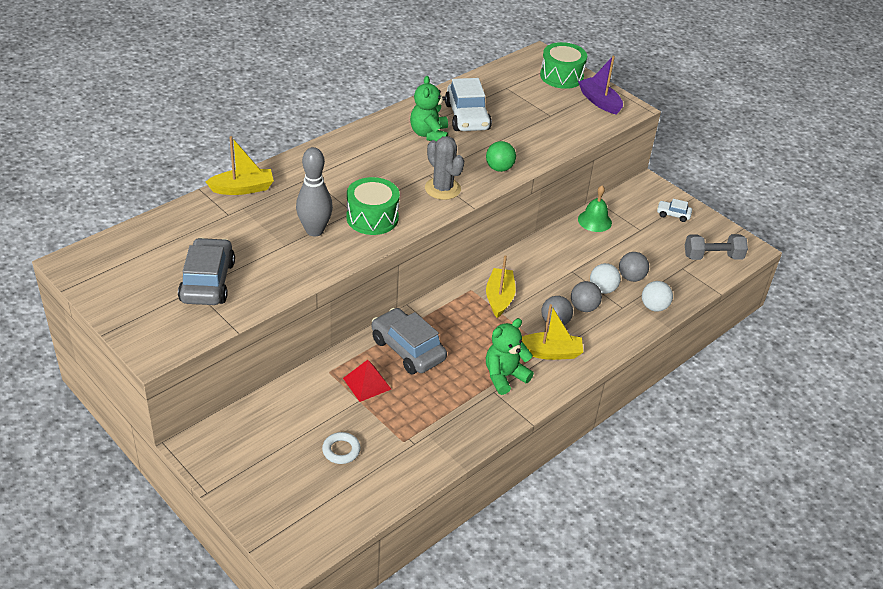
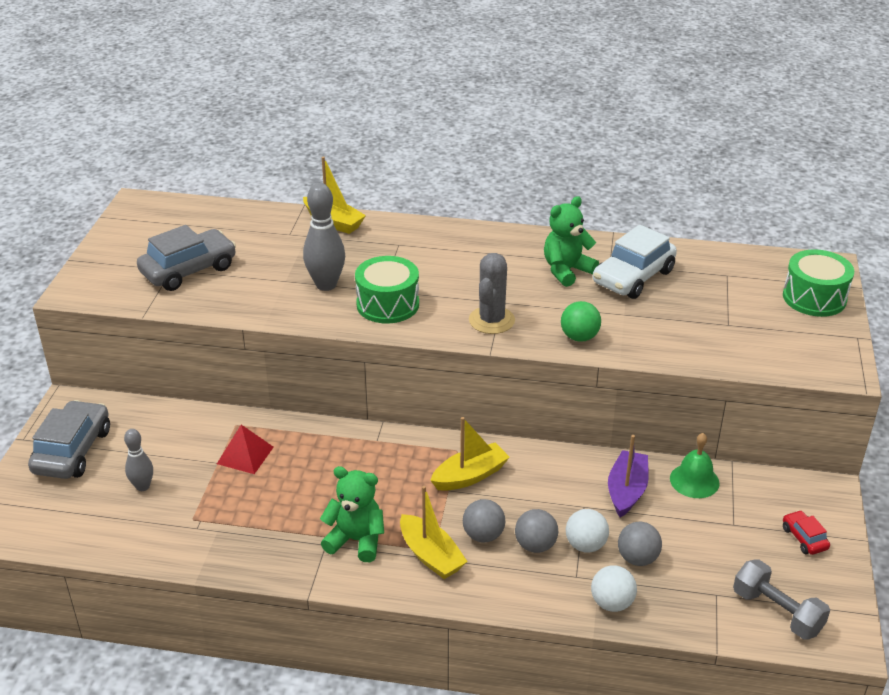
camera: 55 degrees right, 5 degrees down
(341, 450) = (143, 486): white ring -> grey bowling pin
(408, 349) = (320, 455): grey car -> grey car (73, 451)
(599, 101) = (815, 344): purple boat -> purple boat (626, 491)
(673, 214) = (804, 538): white car -> red car

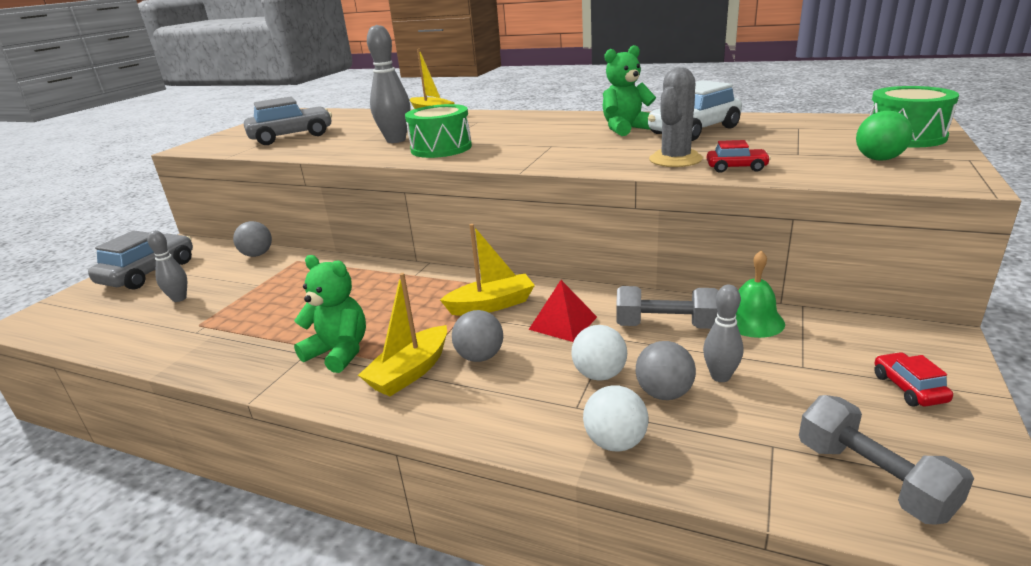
camera: 15 degrees right, 10 degrees down
(245, 455) = (287, 281): red pyramid -> red pyramid (563, 323)
(431, 556) = (410, 372): yellow boat -> yellow boat turned 60 degrees clockwise
(491, 320) = (534, 154): grey cactus -> grey cactus (675, 159)
(535, 545) = (537, 370): grey ball -> grey ball (257, 255)
(579, 337) = (622, 162): green ball -> green ball (878, 159)
(626, 491) = (665, 326): purple boat -> grey dumbbell
(676, 539) = (720, 376): none -> grey bowling pin
(680, 348) = (736, 168): none -> red car

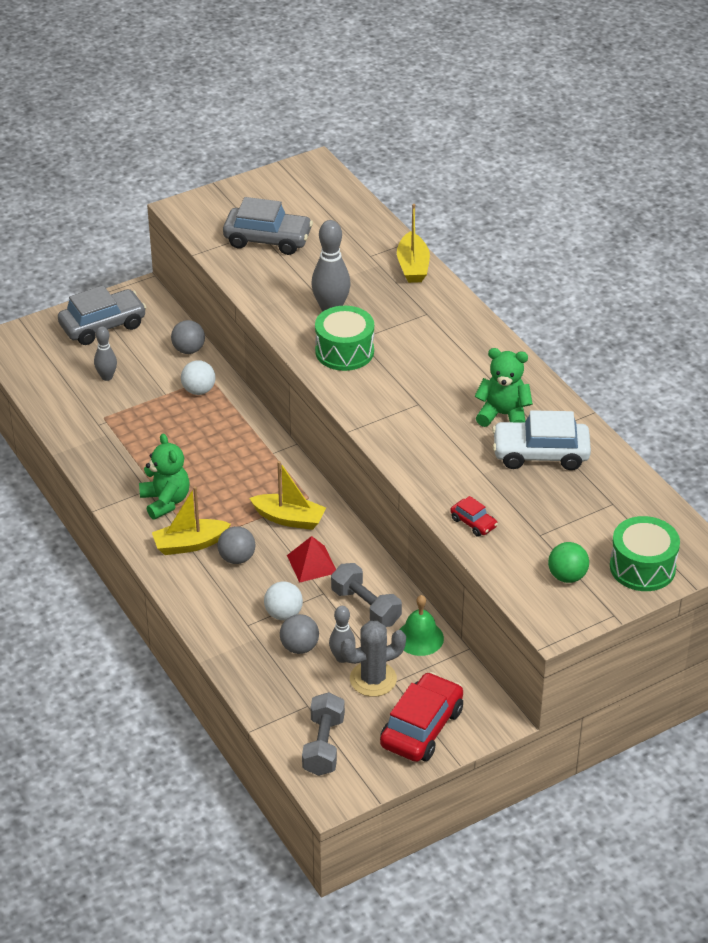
camera: 35 degrees right, 15 degrees up
(615, 442) = (240, 655): white ball -> white ball (199, 390)
(675, 159) = (458, 485): grey cactus -> grey cactus (373, 679)
(908, 388) = (422, 728): red car -> red car, size x2.05

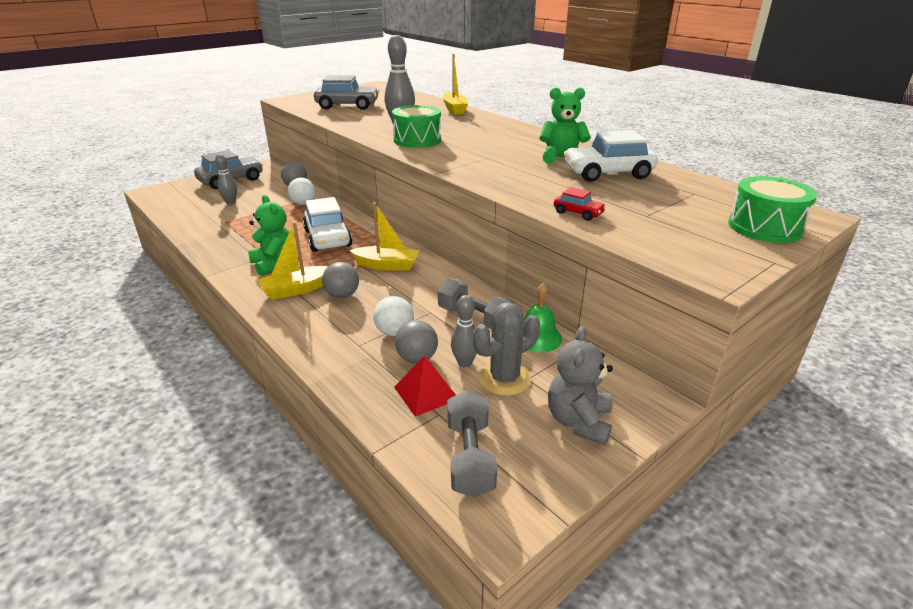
camera: 10 degrees left, 10 degrees down
(226, 464) = (327, 238): none -> white car
(312, 564) = (414, 292): red pyramid -> red pyramid (426, 393)
(422, 728) = (578, 421): red car -> grey teddy bear
(567, 576) = (699, 239): green ball -> none

